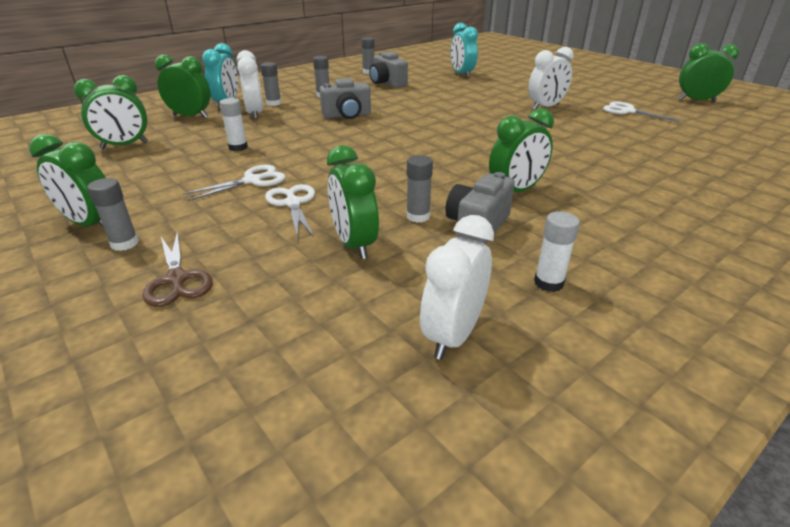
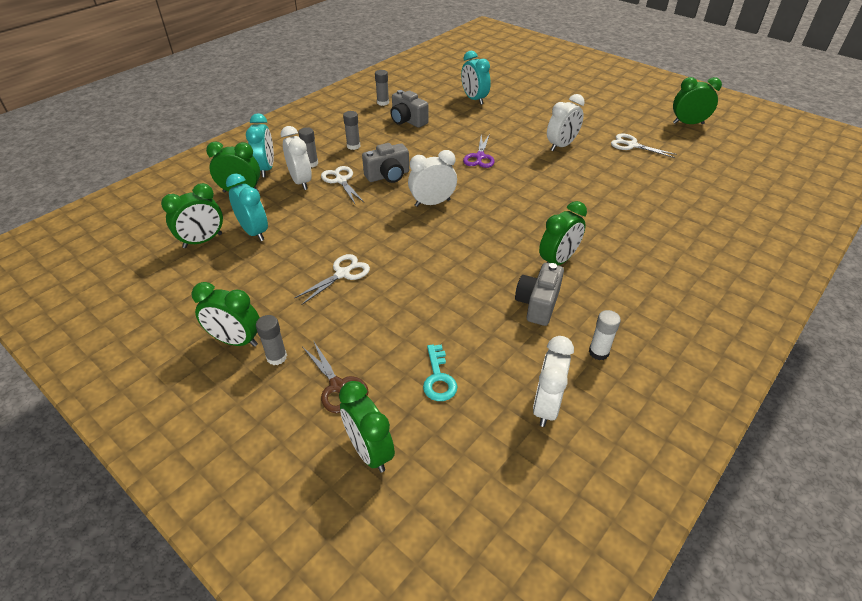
camera: 10 degrees left, 10 degrees up
(181, 143) = (254, 232): none -> turquoise clock
(238, 147) = (309, 232): white glue stick -> none
(293, 203) = (388, 296): white scissors -> white scissors (341, 180)
(312, 286) = (438, 378): none -> turquoise key
(354, 244) = (453, 334): green clock -> green clock (369, 451)
(384, 136) = (432, 203): none -> white clock
(418, 216) = (491, 299): grey glue stick -> none
(452, 109) = (480, 157): none -> purple scissors

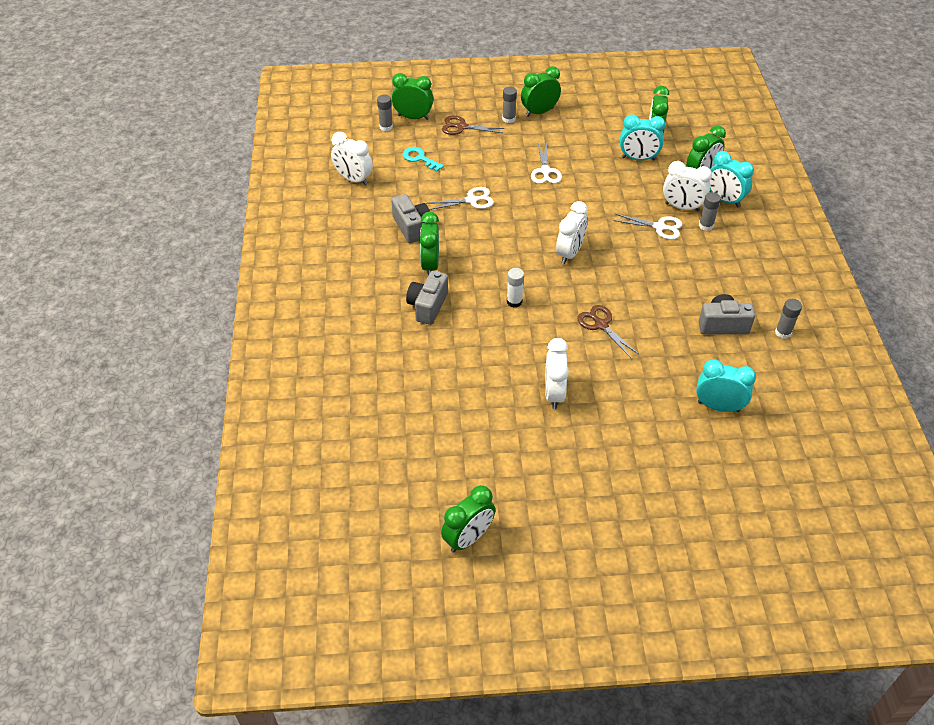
camera: 135 degrees right, 5 degrees up
(353, 146) = (710, 263): grey glue stick -> grey glue stick (386, 127)
(388, 176) = (636, 254): grey camera -> grey camera (428, 306)
(480, 157) = (601, 325): purple scissors -> brown scissors
(546, 406) = (353, 179): white clock -> white clock turned 150 degrees clockwise
(598, 352) = (350, 221): white glue stick -> white glue stick (514, 301)
(632, 145) = (492, 445): white scissors -> white scissors (471, 200)

